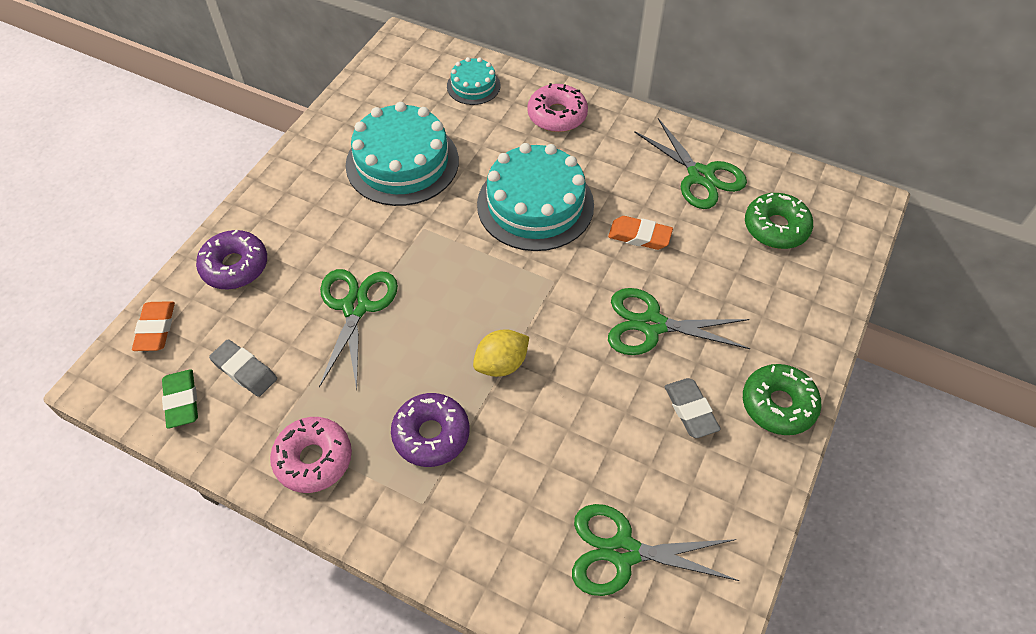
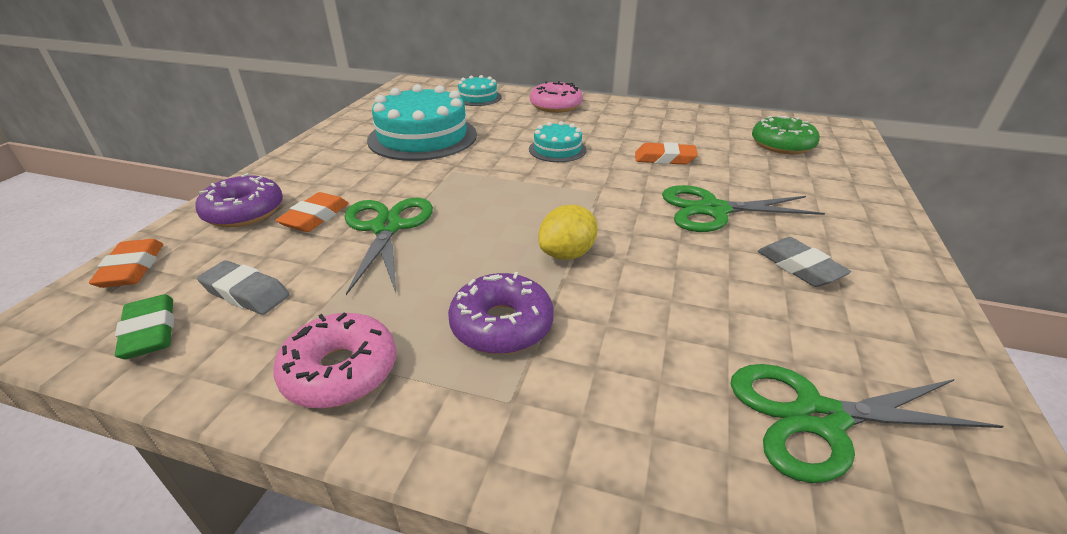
camera: 10 degrees left, 20 degrees down
(295, 283) = (315, 217): none -> orange eraser
(535, 204) = (557, 149): turquoise cake -> turquoise cake, size x0.51
(700, 176) = (696, 125): green scissors -> none
(778, 404) = (887, 252): green donut -> none

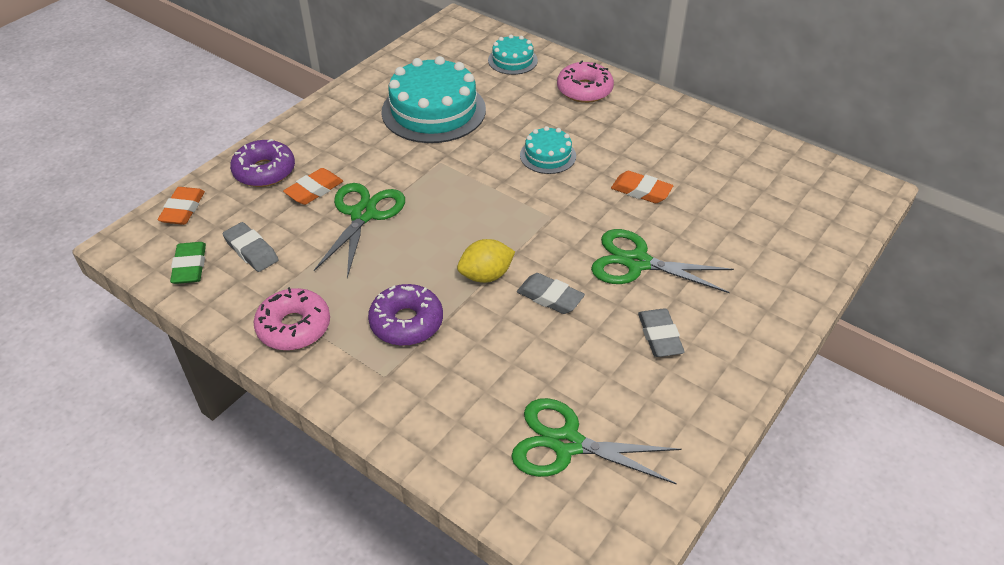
camera: 20 degrees right, 10 degrees up
(654, 258) = (550, 297): none -> grey eraser
(782, 145) = (776, 199): green donut -> none

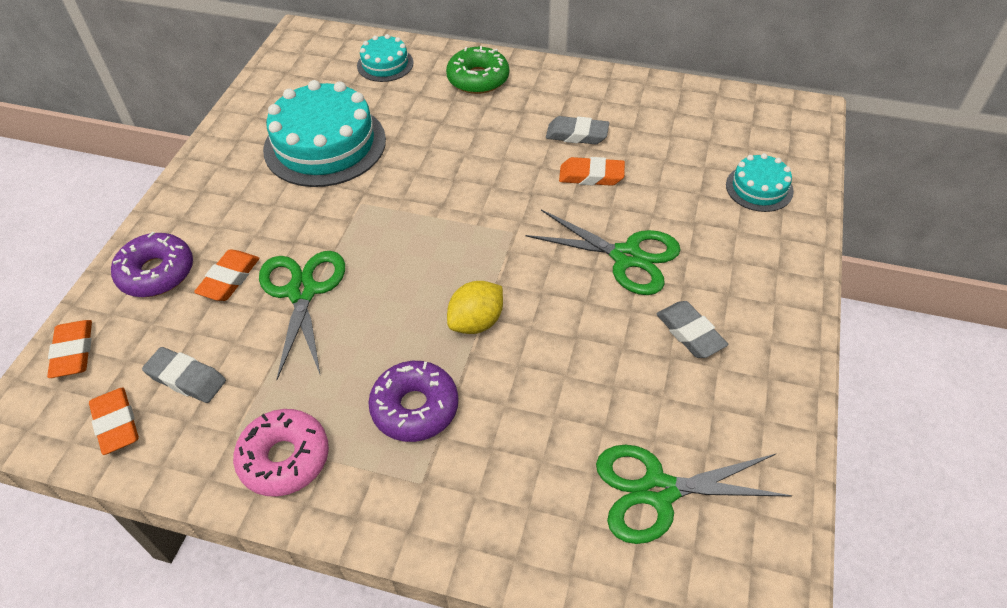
camera: 20 degrees left, 5 degrees up
(190, 266) = (116, 424): green eraser -> orange eraser
(548, 155) = (475, 163): turquoise cake -> turquoise cake (759, 188)
(550, 297) = (557, 325): grey eraser -> grey eraser (577, 135)
(584, 90) = (478, 79): pink donut -> green donut
(637, 262) = (626, 257): green scissors -> green scissors turned 150 degrees counterclockwise

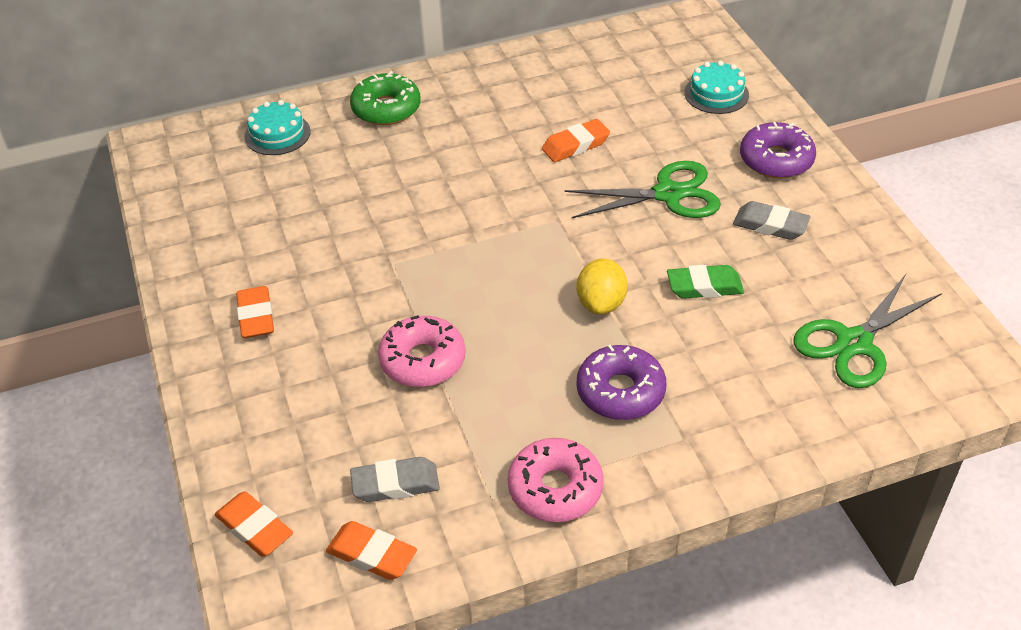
camera: 35 degrees left, 5 degrees down
(156, 273) = (258, 421): purple donut -> purple donut (776, 160)
(229, 279) = (339, 387): orange eraser -> orange eraser (256, 317)
(302, 291) = (423, 360): green scissors -> pink donut
(325, 144) = (299, 231): turquoise cake -> none
(575, 356) = (704, 287): none -> green eraser
(577, 135) = (528, 117): grey eraser -> none

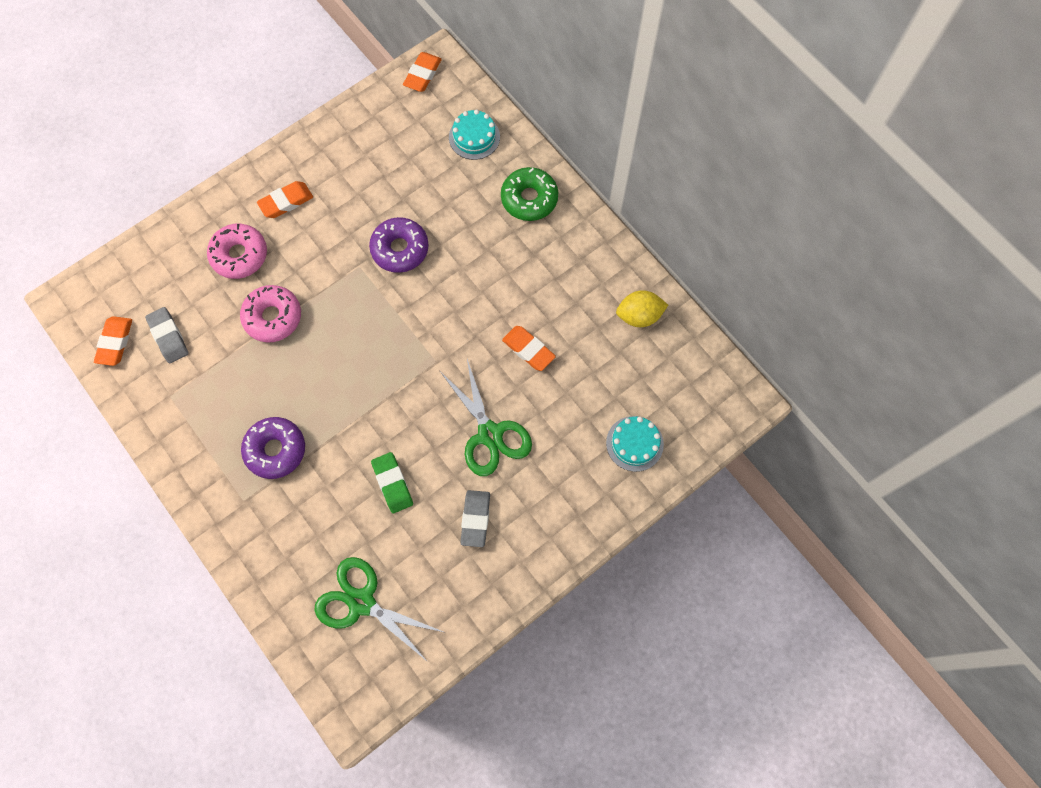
camera: 70 degrees right, 25 degrees up
(254, 528) = (121, 272): orange eraser -> orange eraser (422, 74)
(555, 488) = (185, 431): pink donut -> pink donut (239, 255)
(601, 303) = (356, 416): yellow lemon -> yellow lemon (639, 316)
(776, 160) = (559, 509): purple donut -> purple donut (400, 249)

